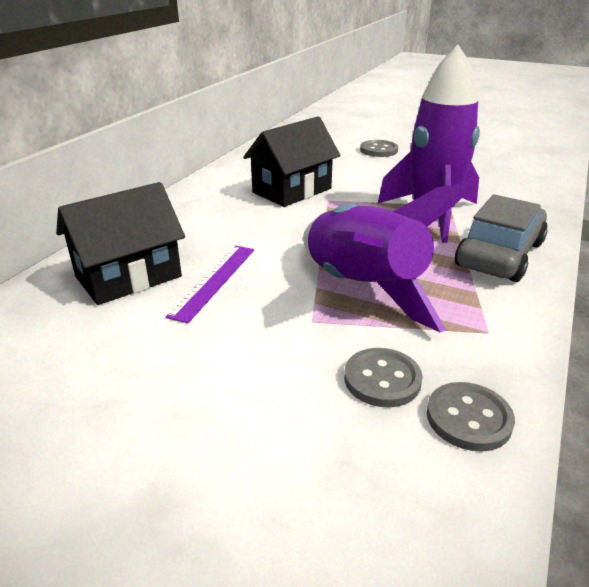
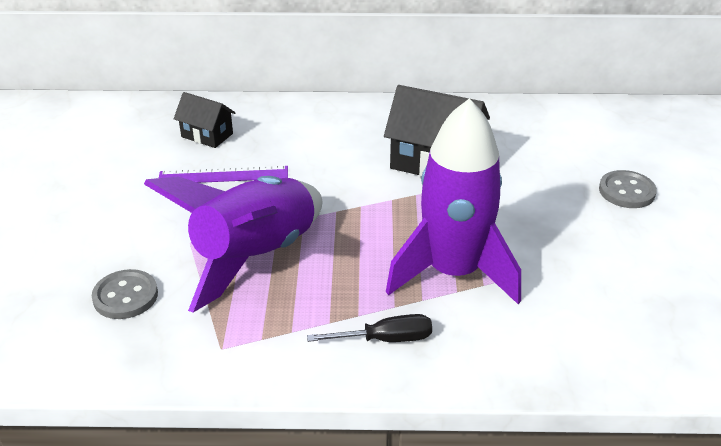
camera: 65 degrees right, 5 degrees up
(128, 276) = (207, 135): black house -> black house, size x0.57
(468, 418) = (94, 350): grey button -> none
(499, 254) = (385, 339): grey car -> black screwdriver

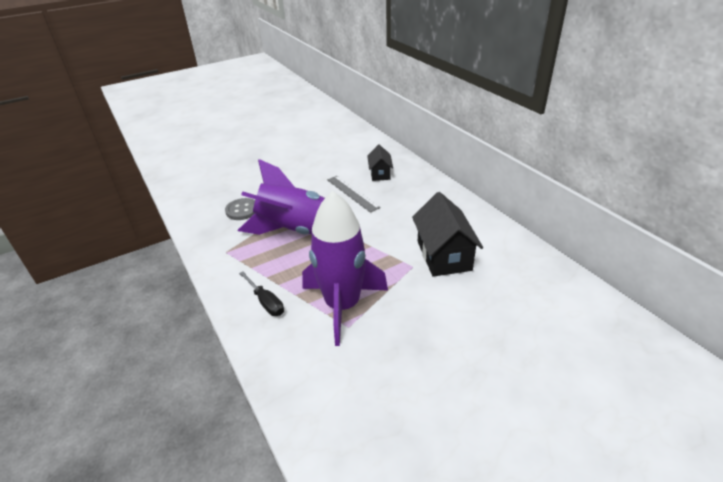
camera: 60 degrees right, 0 degrees up
(223, 175) = (352, 193): purple ruler -> grey ruler
(626, 191) = (514, 360): grey button -> none

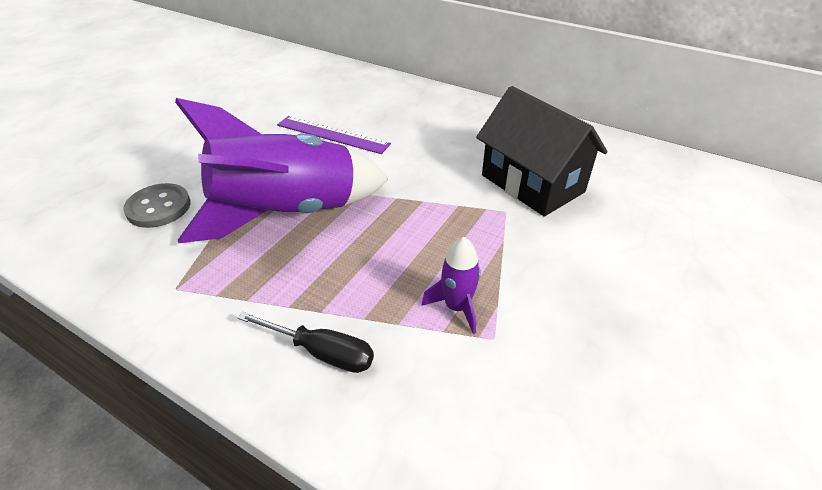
camera: 30 degrees left, 5 degrees up
(342, 306) = (457, 307): purple rocket -> purple rocket, size x0.40
(352, 193) = (332, 134): grey ruler -> purple ruler
(380, 173) = (352, 99): black house -> none

